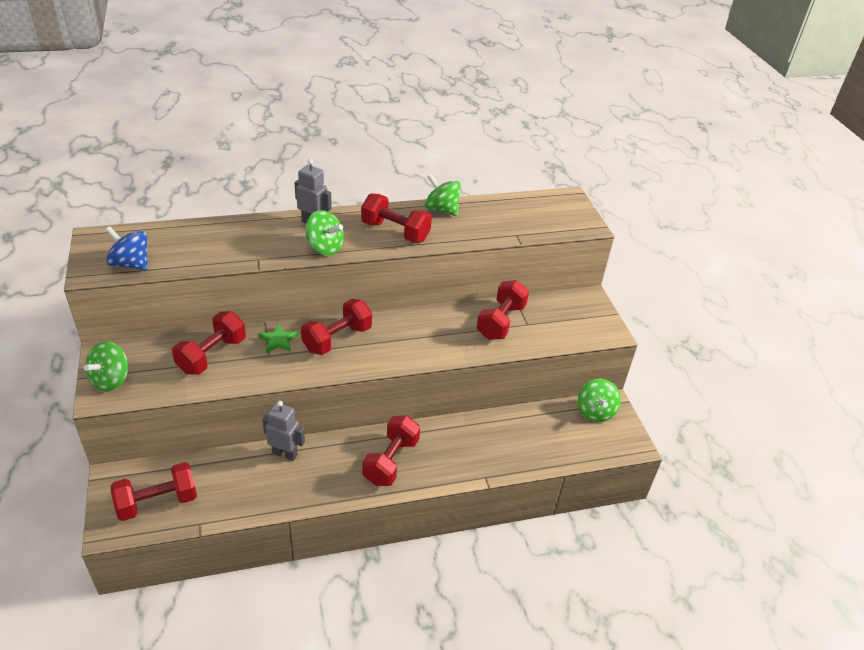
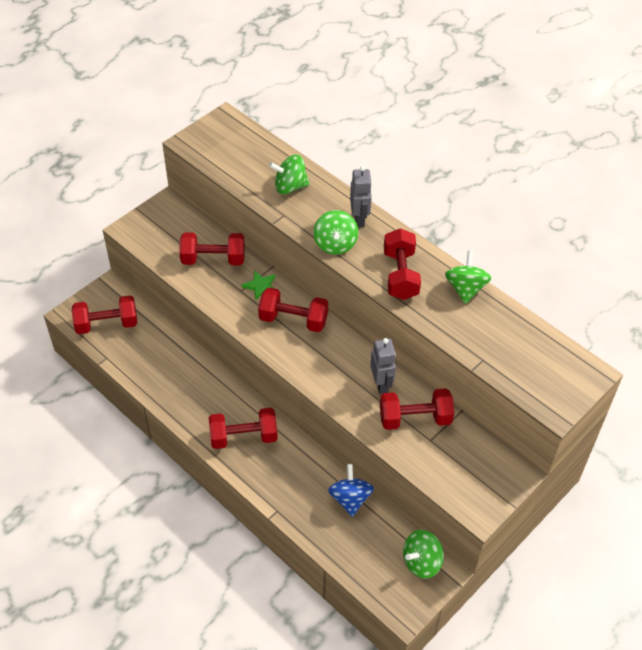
camera: 60 degrees right, 10 degrees up
(111, 380) = (147, 224): green spinning top -> green spinning top (290, 186)
(131, 264) = (215, 155): blue spinning top -> blue spinning top (350, 499)
(157, 502) = (107, 324): red dumbbell -> red dumbbell turned 45 degrees counterclockwise
(285, 454) = (200, 367): grey robot -> grey robot (381, 384)

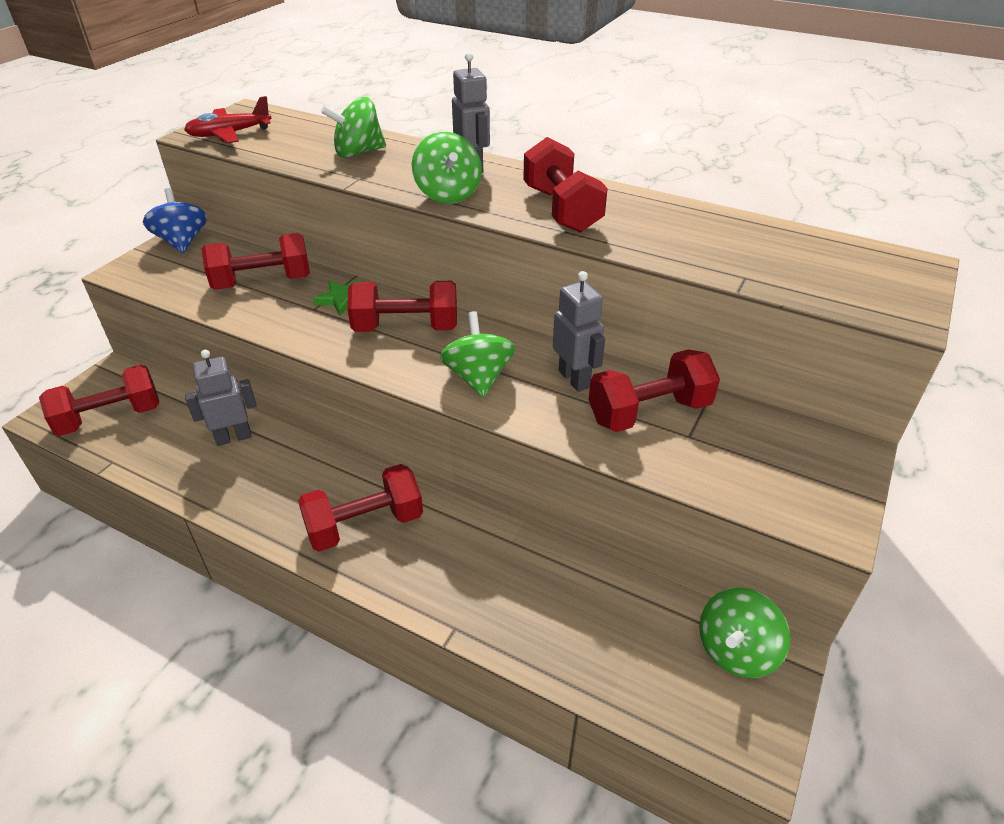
camera: 15 degrees left, 10 degrees down
(178, 357) = (233, 437): none -> grey robot
(210, 147) = (229, 134): none -> red plane
(350, 499) = (572, 577): blue spinning top -> blue spinning top (182, 242)
(465, 288) = (664, 208): green spinning top -> green spinning top (478, 377)

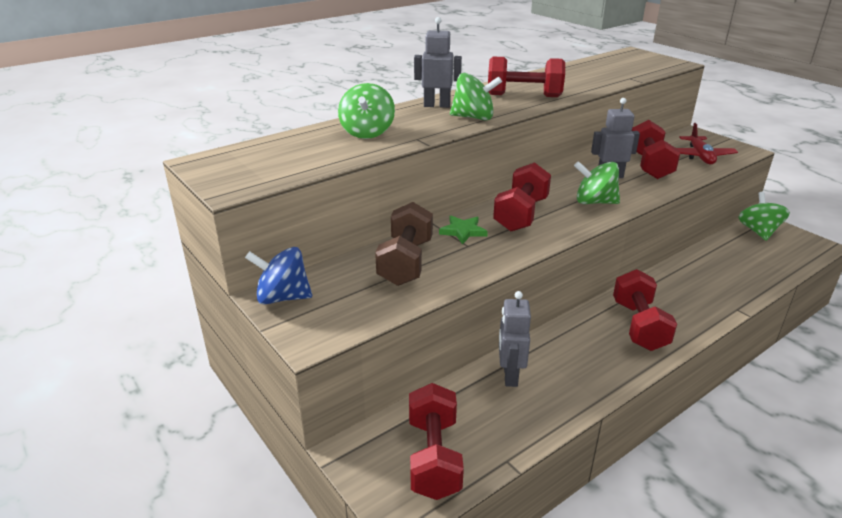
camera: 65 degrees left, 10 degrees down
(229, 134) = (255, 174): red plane -> red plane (700, 156)
(262, 282) = (405, 262): red dumbbell -> brown dumbbell
(736, 650) = (758, 231): green spinning top -> green spinning top turned 150 degrees counterclockwise

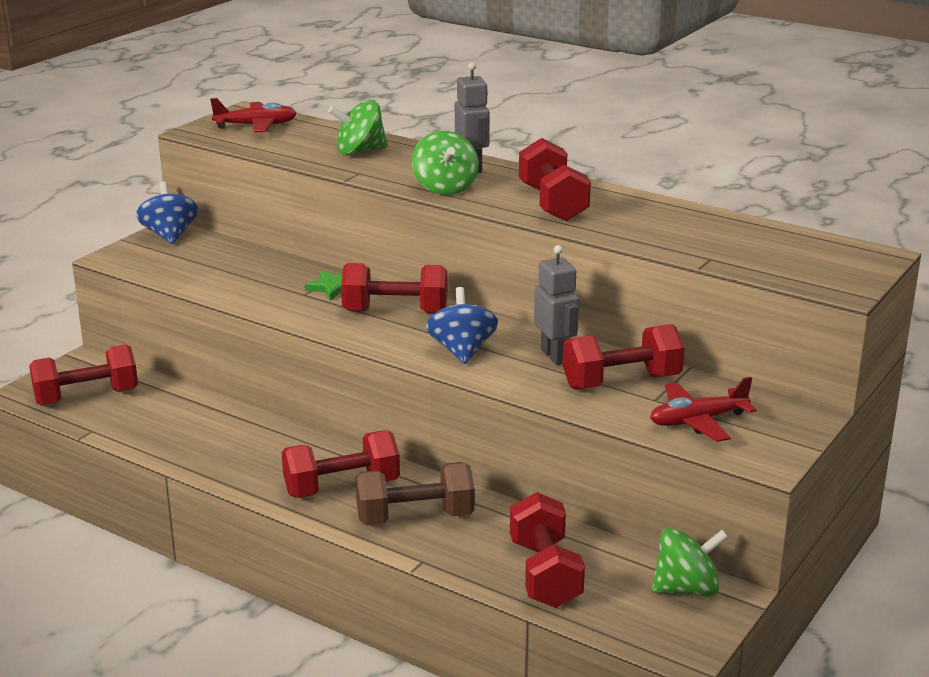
camera: 70 degrees right, 5 degrees down
(251, 162) = (256, 126): none -> red plane
(405, 262) = (253, 271): brown dumbbell -> brown dumbbell (415, 517)
(510, 376) = (212, 417): grey robot -> none
(594, 202) = (462, 351): green spinning top -> blue spinning top
(748, 269) = (545, 574): none -> red dumbbell

